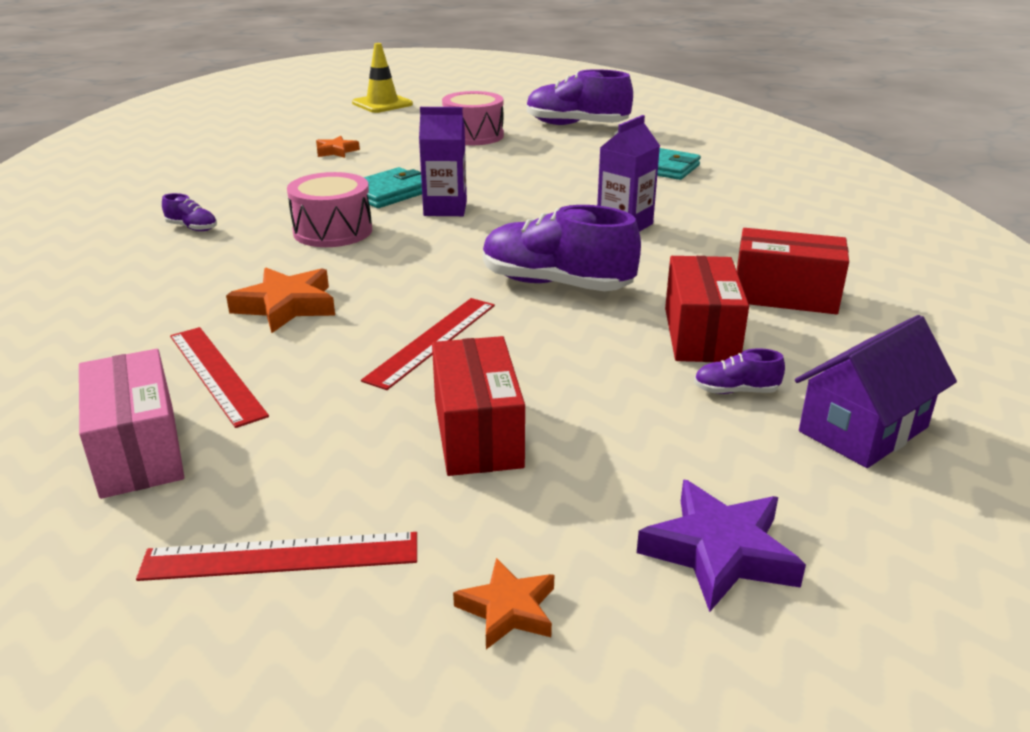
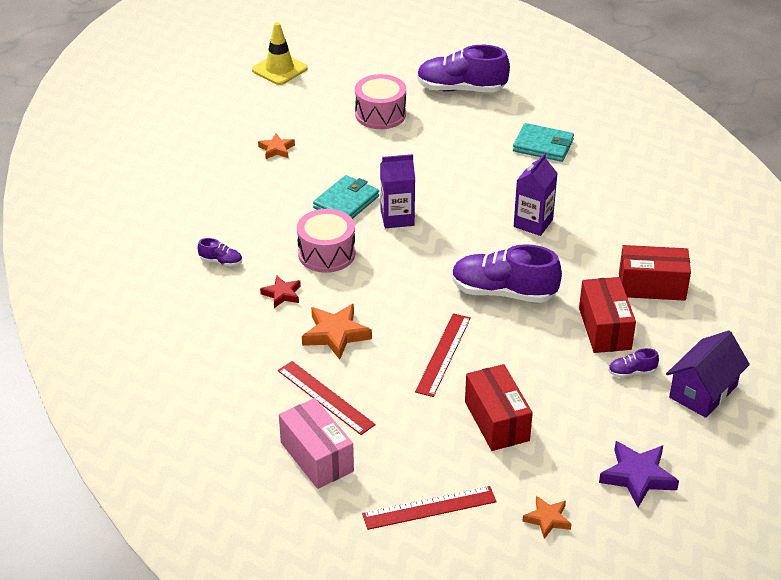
camera: 10 degrees left, 10 degrees up
(244, 262) = (282, 294): none -> red star

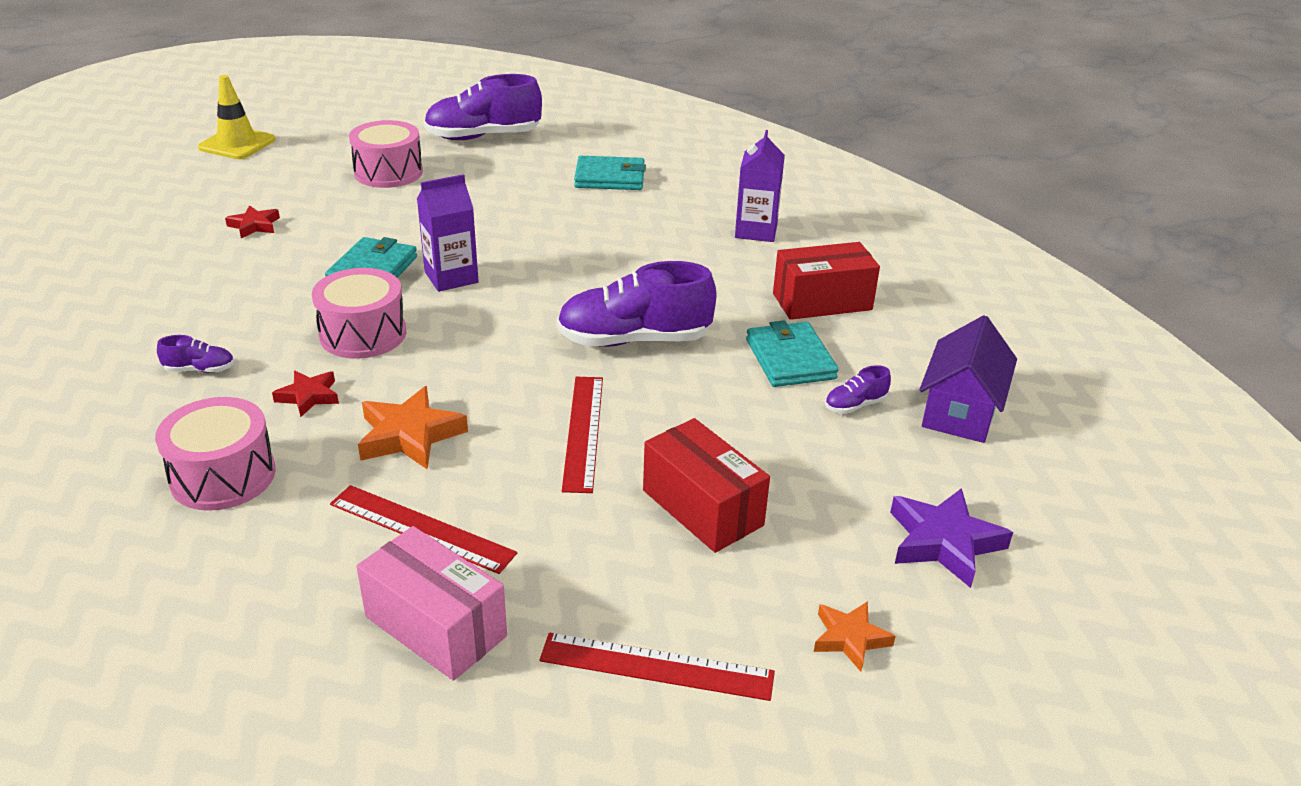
camera: 20 degrees left, 5 degrees down
(221, 339) = (223, 476): none -> pink drum
(276, 149) = (254, 226): orange star -> red star
(429, 508) = (656, 667): red ruler -> red ruler turned 45 degrees clockwise
(533, 223) = (636, 257): purple carton -> purple carton (756, 231)
(604, 328) = (790, 359): red box -> turquoise wallet

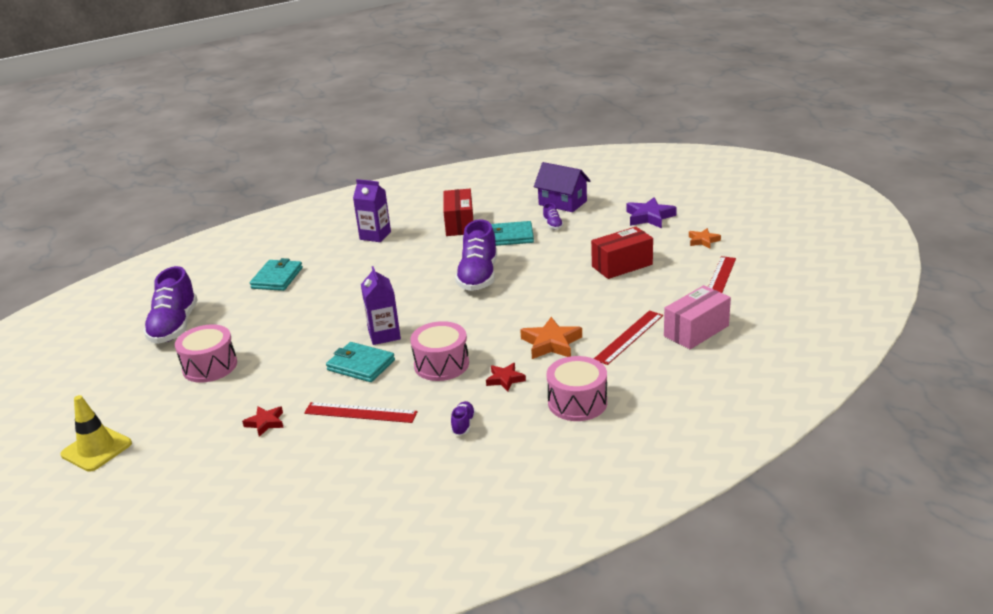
camera: 75 degrees left, 5 degrees down
(583, 432) = (559, 293): red ruler -> red ruler (360, 413)

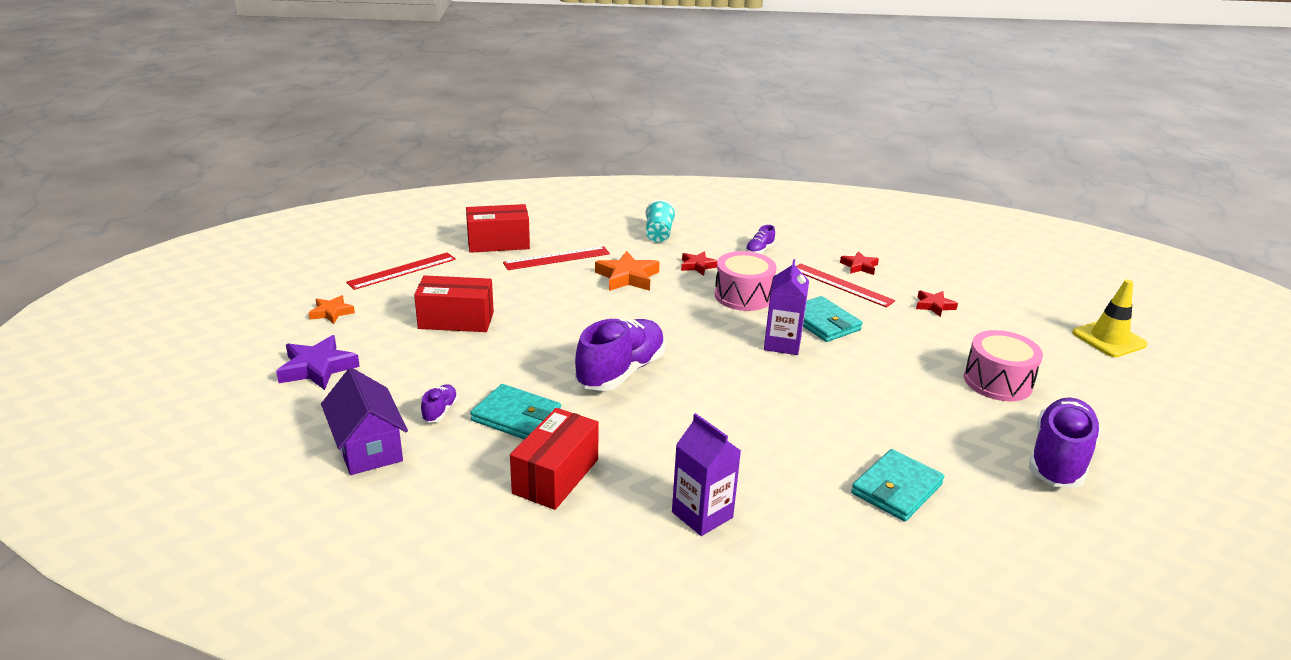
camera: 155 degrees left, 0 degrees up
(351, 445) = (859, 266): none -> red star
(577, 402) = (658, 234): pink drum -> turquoise cup
(696, 331) = (498, 243): pink box -> red box

